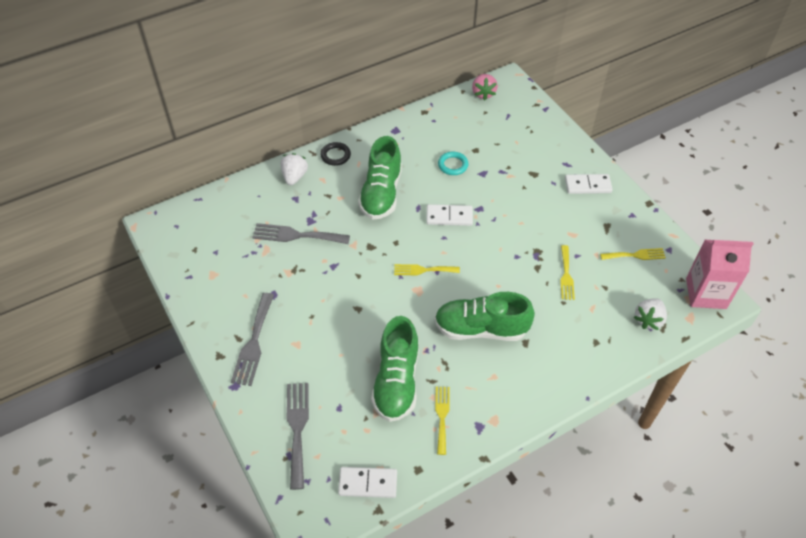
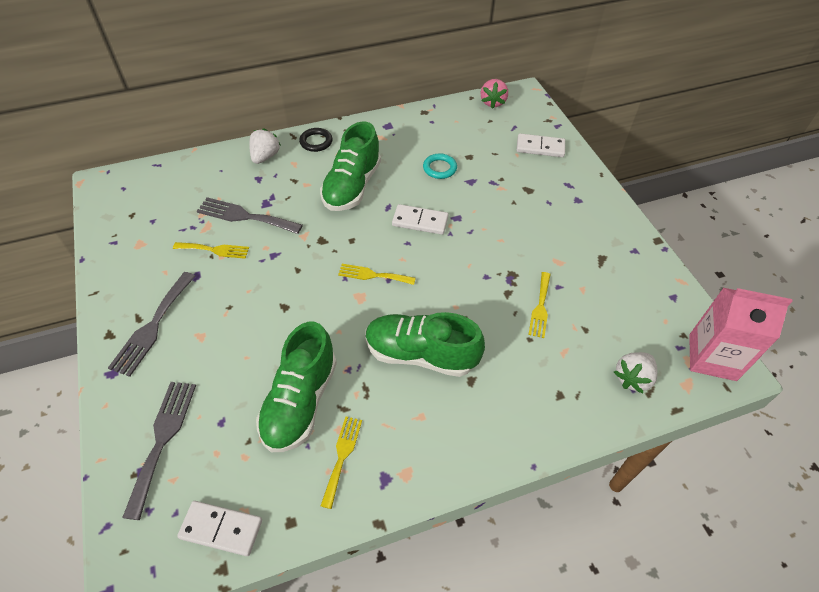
camera: 10 degrees right, 0 degrees up
(587, 185) = (588, 211): white domino -> white domino (540, 147)
(635, 255) = (630, 297): yellow fork -> yellow fork (214, 250)

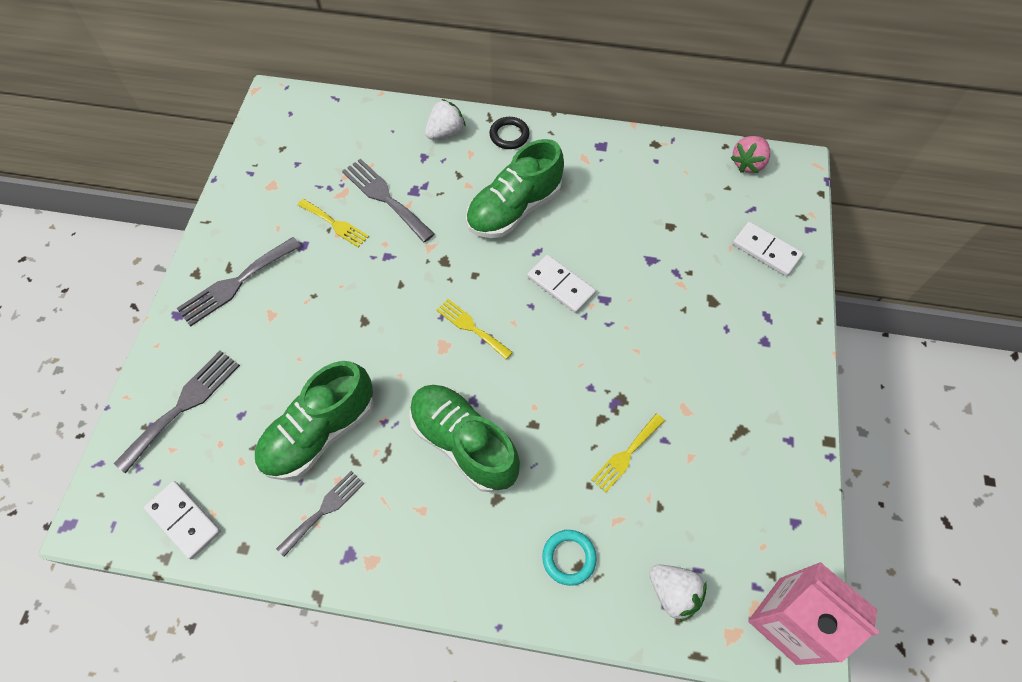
camera: 30 degrees right, 10 degrees up
(342, 457) = (323, 511): yellow fork -> grey fork
(439, 168) = (625, 227): turquoise ring -> turquoise ring (569, 558)
(632, 378) = (673, 592): white strawberry -> white strawberry turned 120 degrees counterclockwise

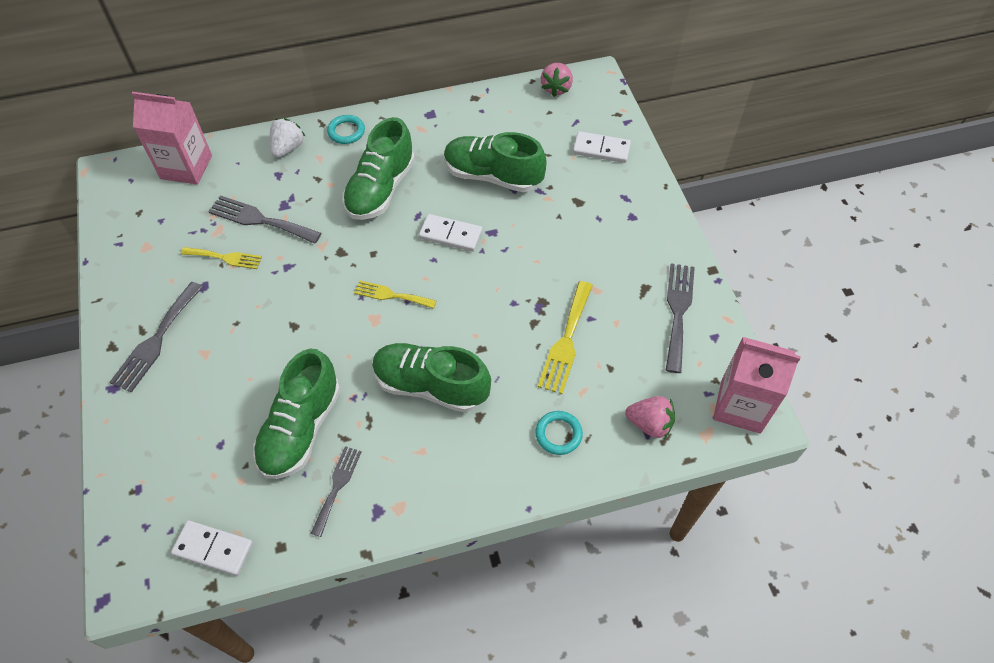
camera: 25 degrees left, 5 degrees down
(183, 406) = (161, 460): grey fork -> grey fork (678, 312)
(344, 118) = (186, 167): none -> pink carton
(509, 135) = (346, 132): black ring -> turquoise ring
(626, 454) = (566, 340): yellow fork -> yellow fork, size x1.52
(634, 237) = (493, 176): none -> green shoe
(673, 592) = (649, 424): white strawberry -> pink strawberry

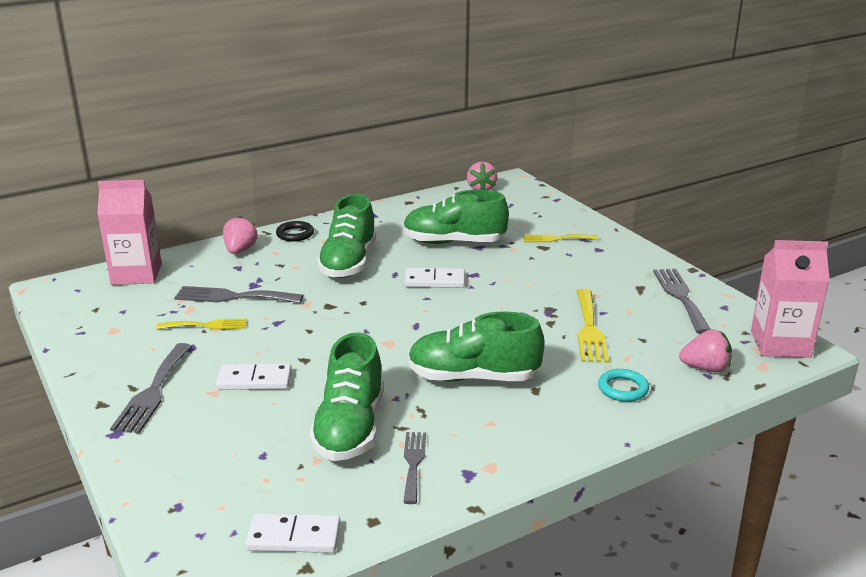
camera: 15 degrees left, 30 degrees down
(288, 148) = (240, 250): white strawberry -> pink strawberry
(346, 132) = (295, 234): turquoise ring -> black ring
(392, 295) = (398, 325): yellow fork -> yellow fork (557, 239)
(601, 149) = (544, 216): white domino -> white domino (254, 380)

